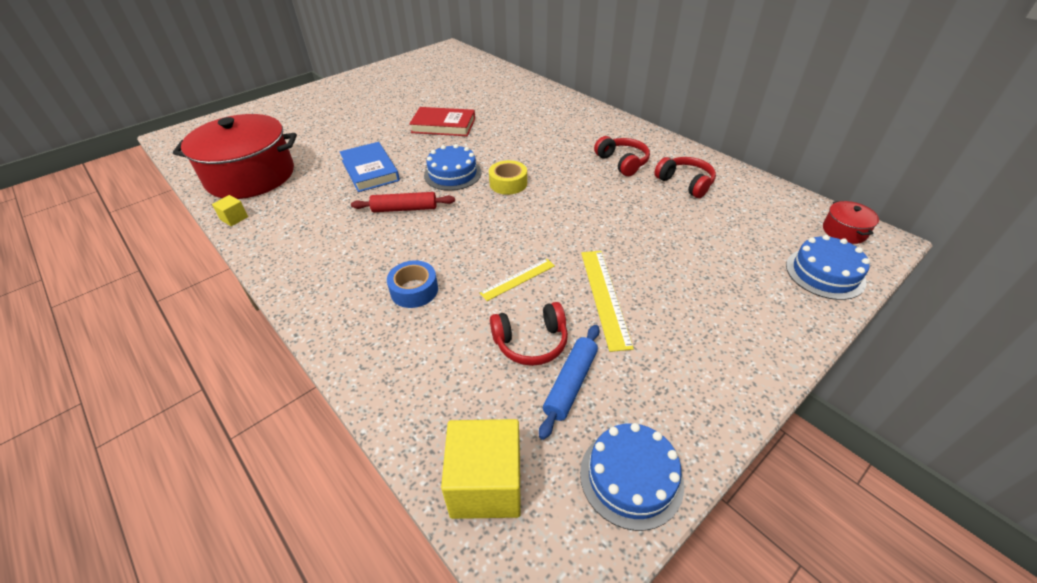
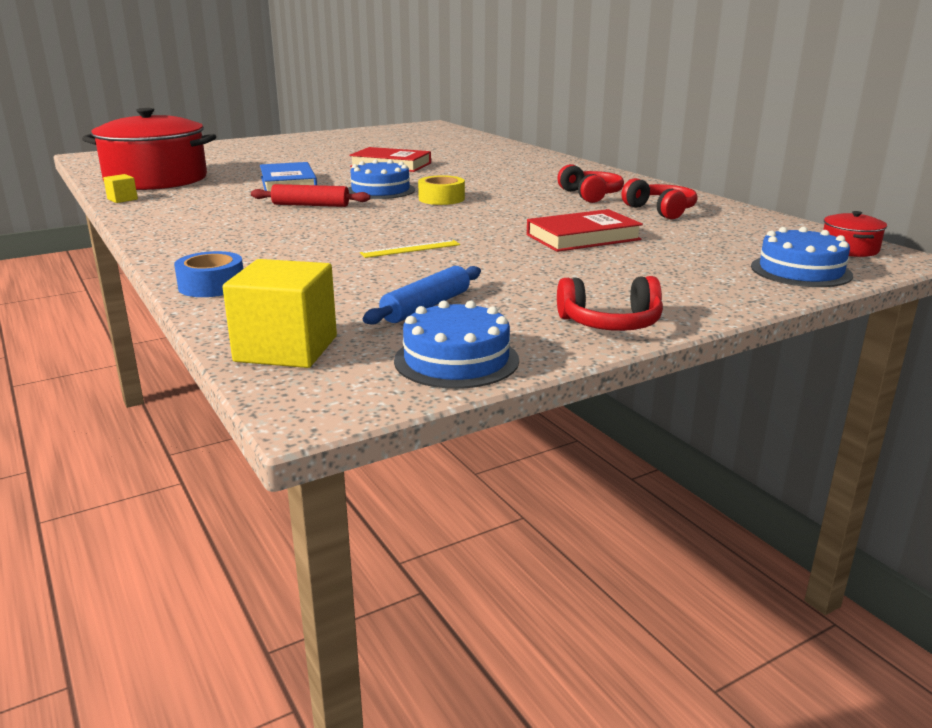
camera: 10 degrees right, 20 degrees down
(414, 290) = (287, 247): blue tape -> blue tape (211, 286)
(531, 342) = (398, 282): red headphones -> red headphones (610, 323)
(605, 297) = (506, 265): yellow ruler -> none
(645, 238) = (583, 237): none -> red book

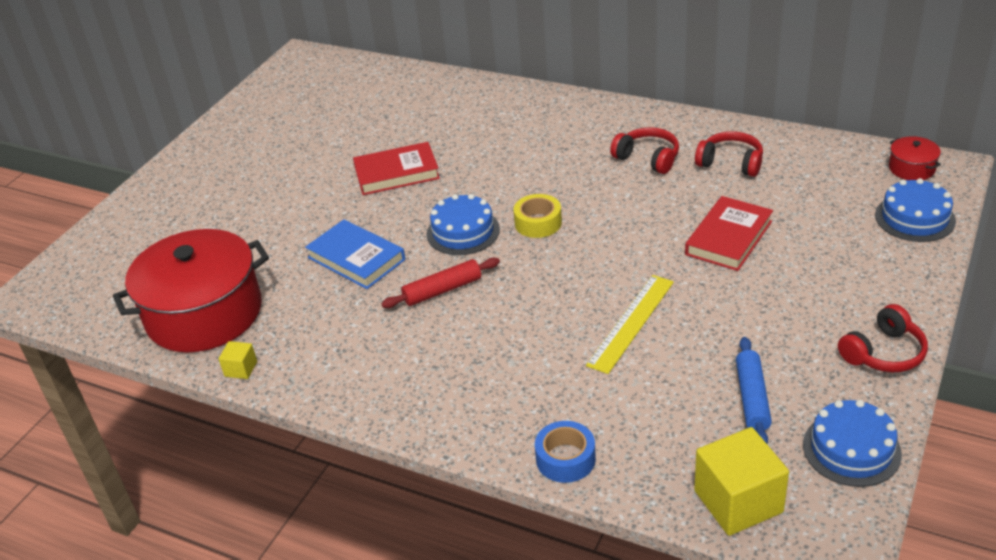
camera: 30 degrees left, 15 degrees up
(410, 249) = (631, 322): yellow ruler -> yellow ruler, size x1.58

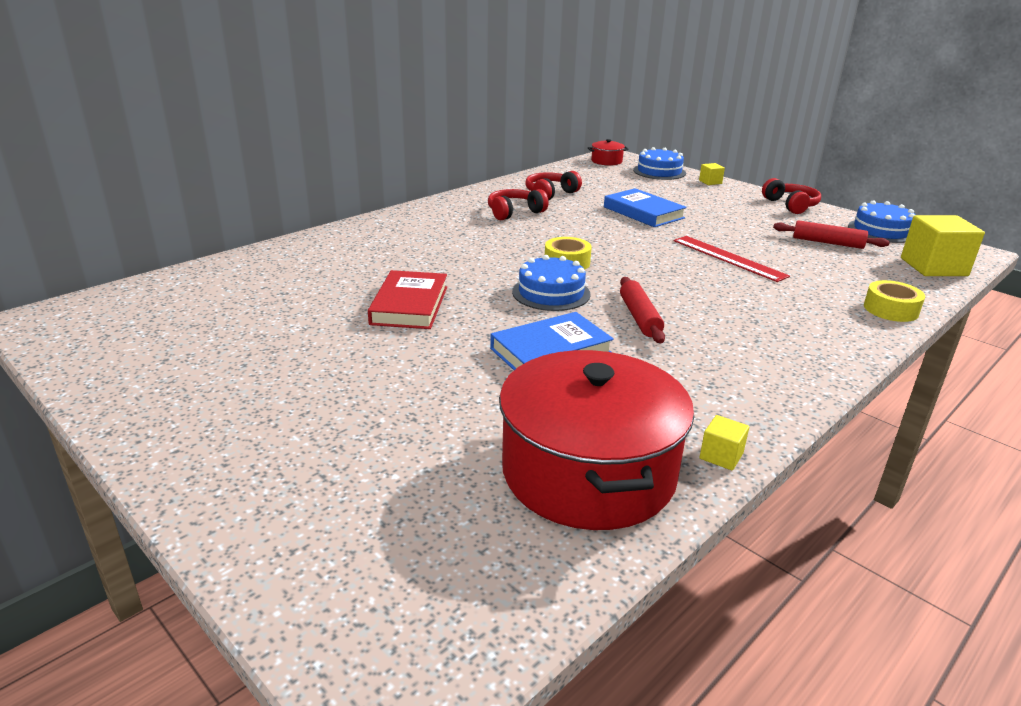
camera: 75 degrees left, 10 degrees down
(565, 459) = (891, 309): blue tape -> yellow tape
(631, 322) = (728, 258): yellow ruler -> red ruler
(728, 238) = (643, 212): red book -> blue book
(752, 398) = (827, 242): blue rolling pin -> red rolling pin
(916, 268) = (710, 182): none -> yellow cube

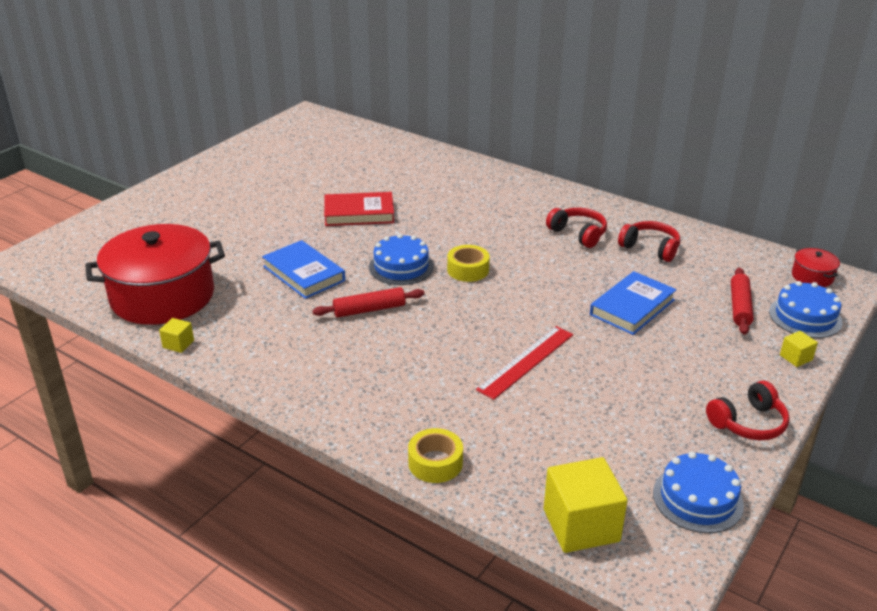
camera: 80 degrees right, 5 degrees up
(827, 242) = (617, 440): red rolling pin -> red rolling pin (740, 307)

